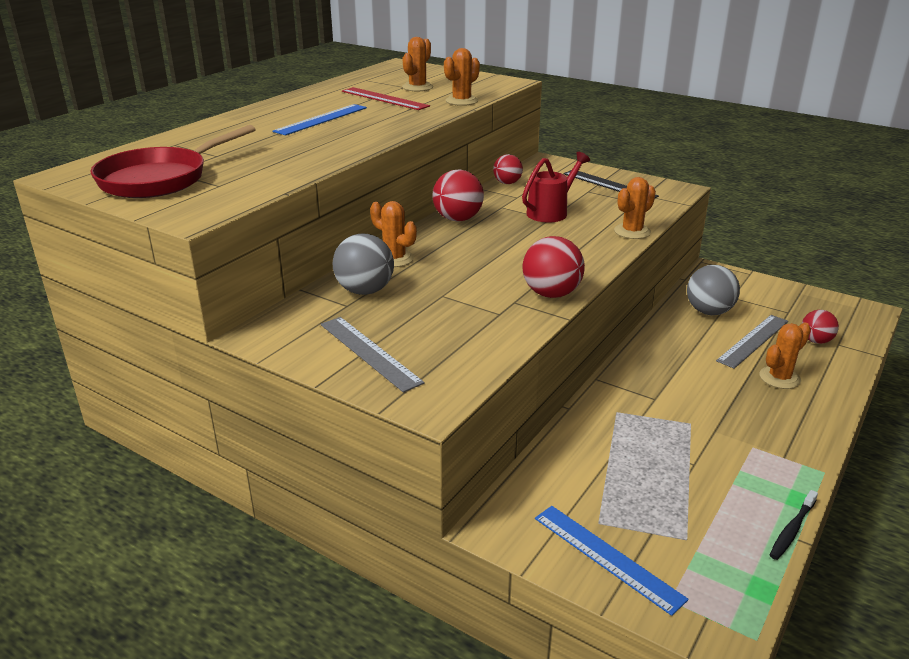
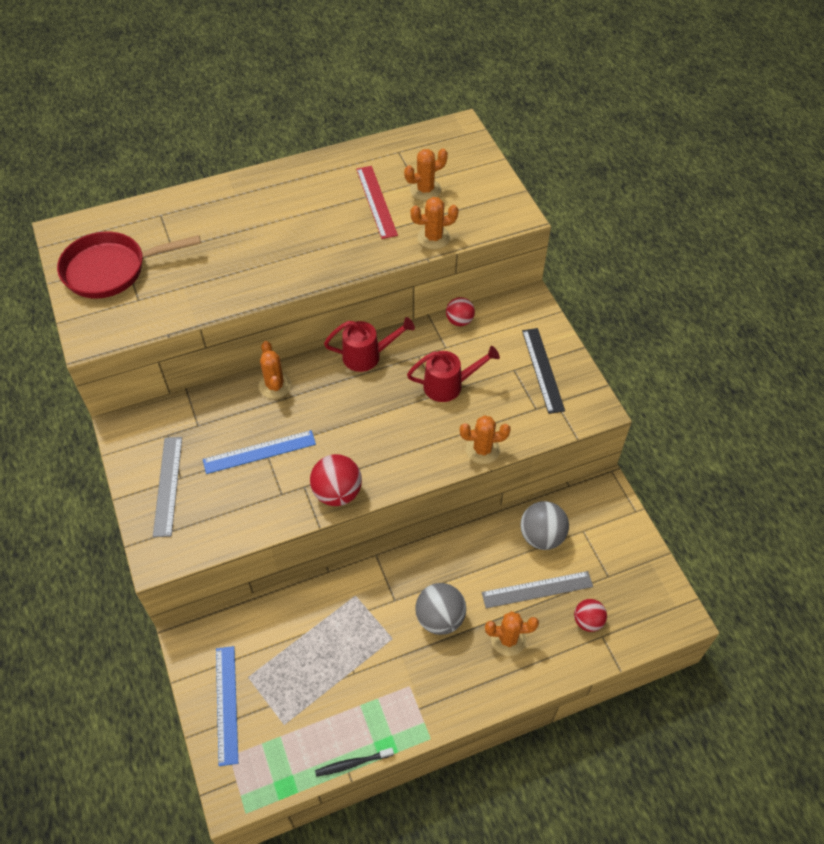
camera: 35 degrees right, 25 degrees up
(321, 119) = (293, 220): blue ruler -> blue ruler (259, 452)
(365, 291) = (222, 415): grey ball -> grey ball (440, 618)
(458, 219) = (368, 356): red ball -> red watering can

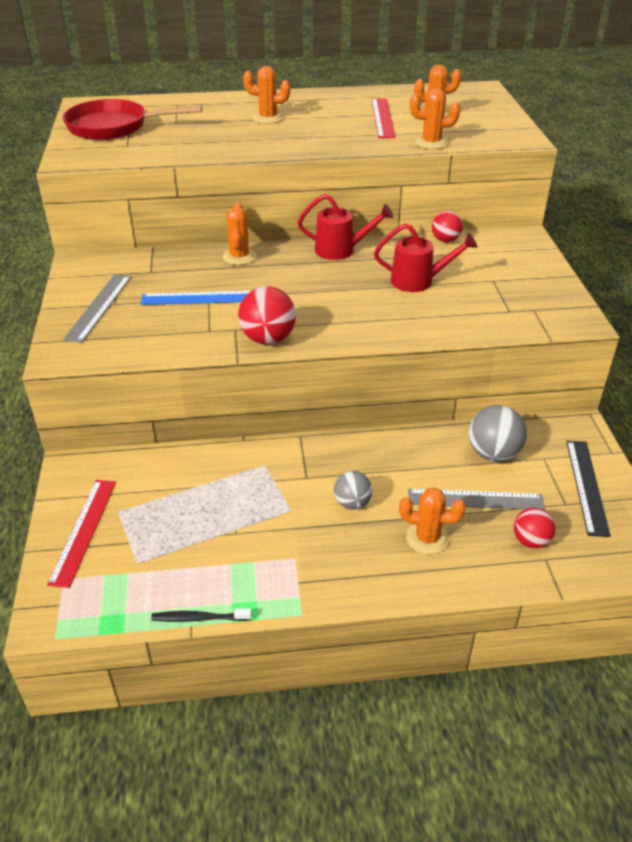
camera: 15 degrees right, 15 degrees down
(227, 704) = (83, 531): blue ruler -> red ruler
(440, 618) = (352, 503): grey ball -> grey ball, size x0.64
(482, 450) = (439, 332): orange cactus -> orange cactus (268, 118)
(543, 370) = (525, 284): black ruler -> black ruler (587, 486)

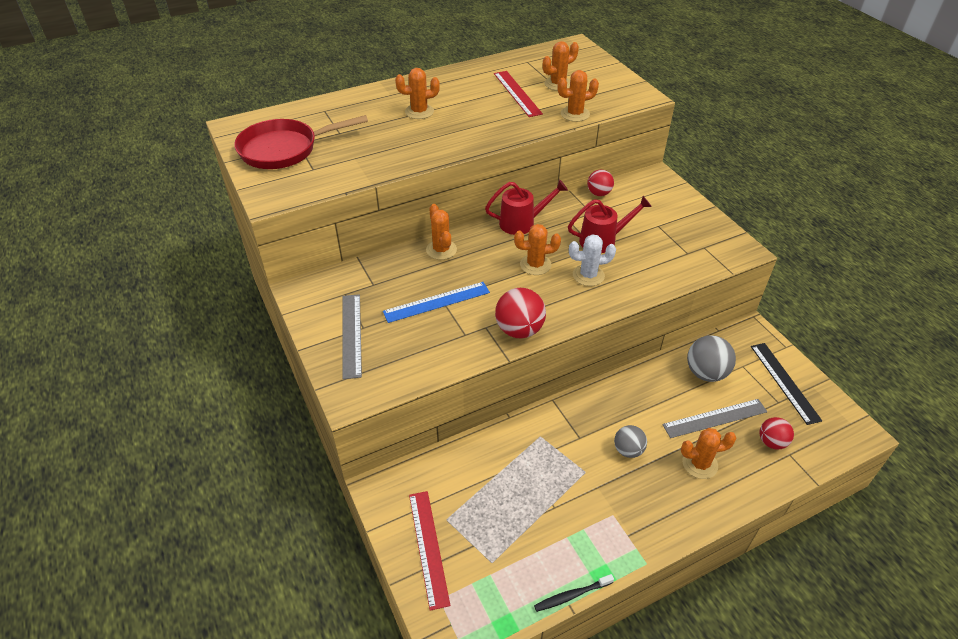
camera: 20 degrees left, 5 degrees up
(328, 288) = (535, 265): none -> orange cactus
(379, 308) = (588, 275): none -> white cactus

